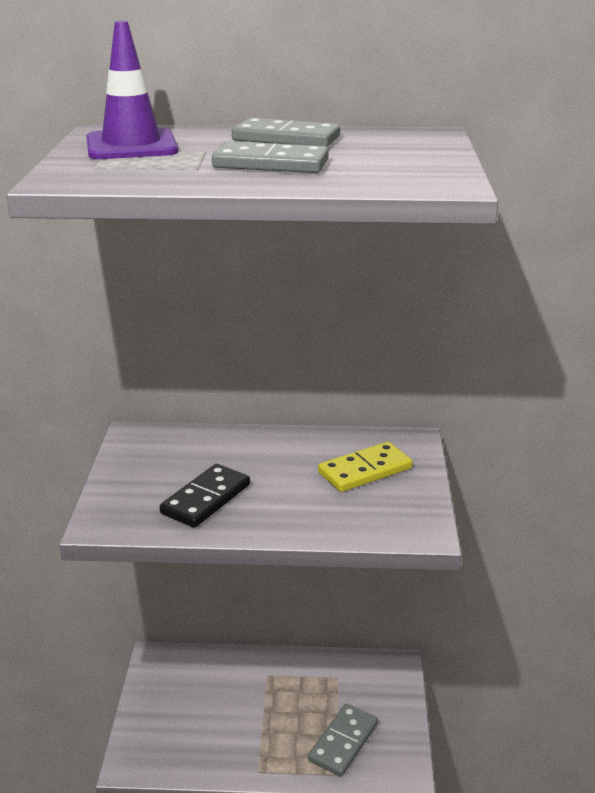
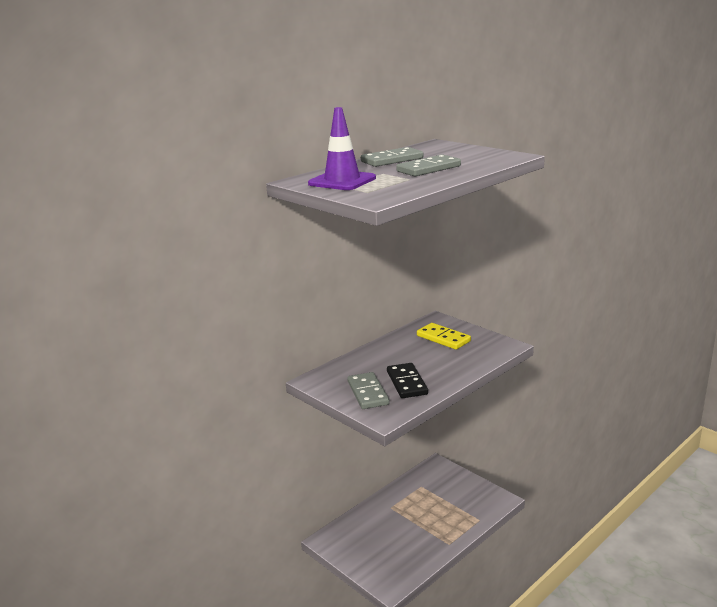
camera: 45 degrees left, 5 degrees down
(343, 742) = (463, 507): grey domino -> grey domino (367, 393)
(365, 470) = (443, 338): yellow domino -> yellow domino turned 60 degrees counterclockwise

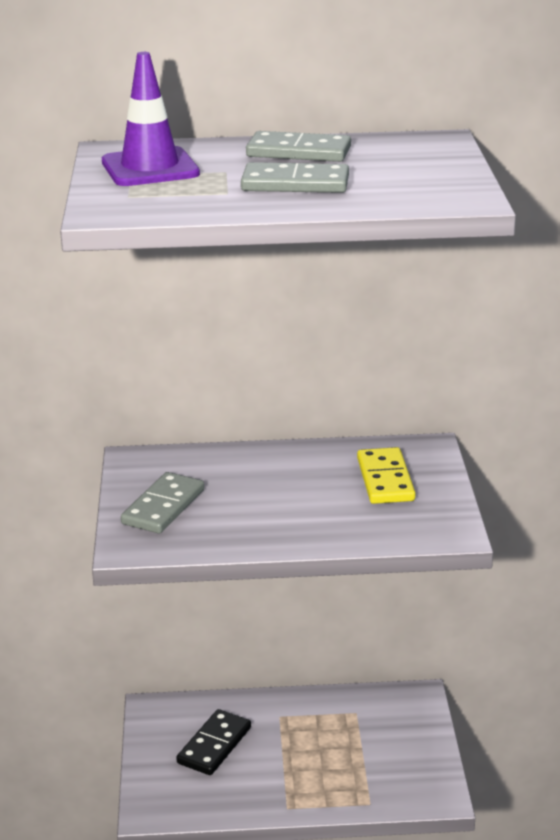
camera: 40 degrees right, 5 degrees up
(406, 383) = (229, 517): black domino -> black domino (214, 745)

